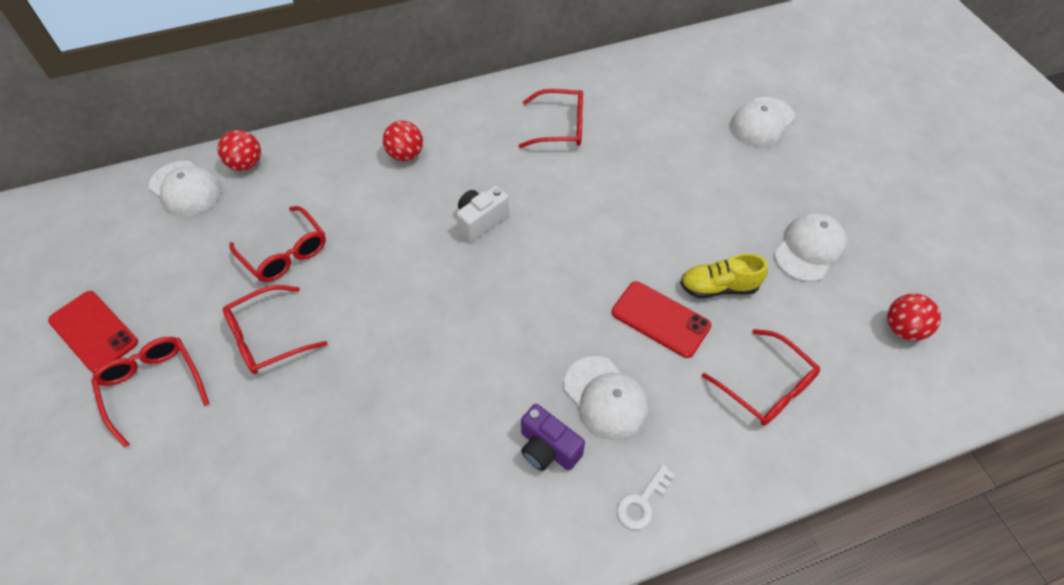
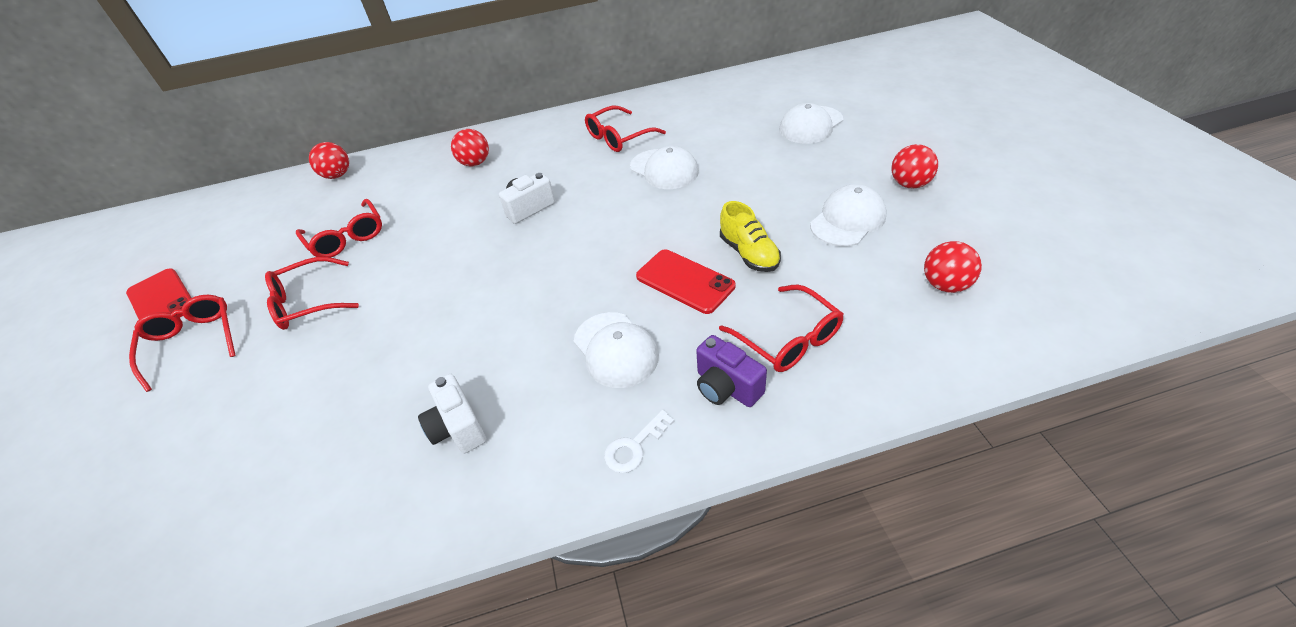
camera: 10 degrees right, 10 degrees down
(185, 189) = (281, 194): white cap -> white cap (664, 169)
(470, 484) = (458, 427): none -> white camera
(548, 448) = (546, 395): purple camera -> purple camera (726, 387)
(560, 127) = (619, 137): red glasses -> red glasses turned 135 degrees clockwise
(718, 287) = (749, 253): yellow shoe -> yellow shoe turned 120 degrees counterclockwise
(865, 207) = (909, 184): none -> red ball

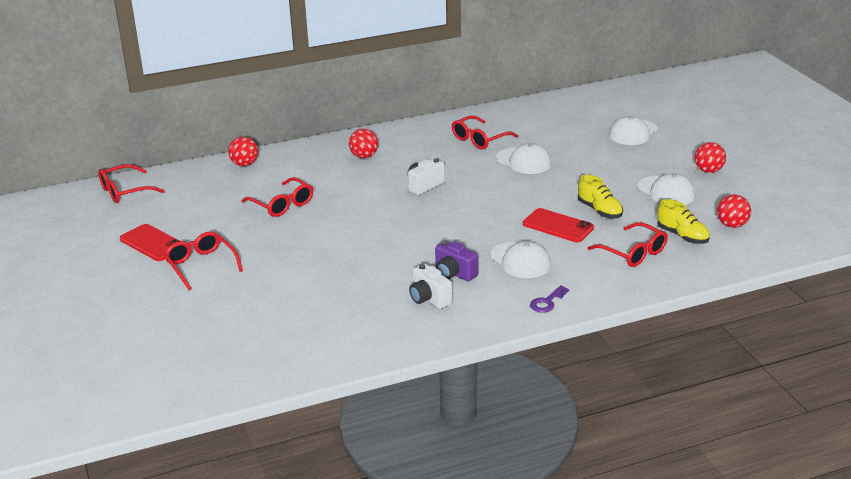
camera: 10 degrees left, 15 degrees down
(308, 302) = (277, 242): red glasses -> red glasses (125, 191)
(634, 446) = (547, 302): white key -> purple key
(726, 387) = (598, 275): purple camera -> purple camera (454, 274)
(847, 220) = (666, 191): white cap -> white cap turned 105 degrees clockwise
(867, 306) = (682, 236): none -> yellow shoe

